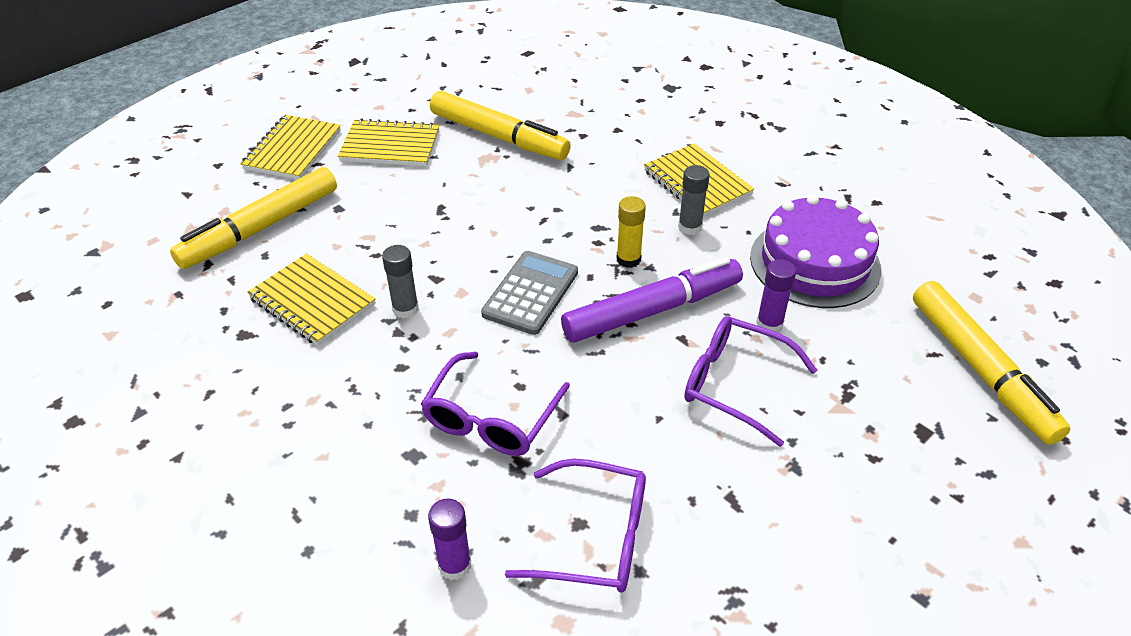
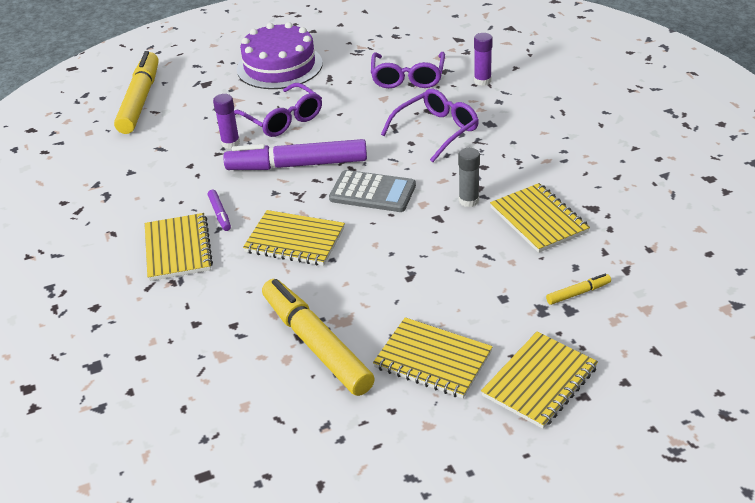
camera: 155 degrees left, 5 degrees down
(261, 228) = (578, 293): yellow marker -> yellow marker, size x0.42
(531, 293) = (372, 192): grey calculator -> grey calculator turned 120 degrees counterclockwise
(583, 217) = (295, 240): none -> yellow notebook
(595, 538) = (408, 78): purple glasses -> purple glasses turned 120 degrees counterclockwise
(628, 259) = (286, 200): yellow glue stick -> none
(690, 227) = (220, 214): grey glue stick -> purple marker
(814, 262) = (160, 171): purple cake -> purple cake (279, 66)

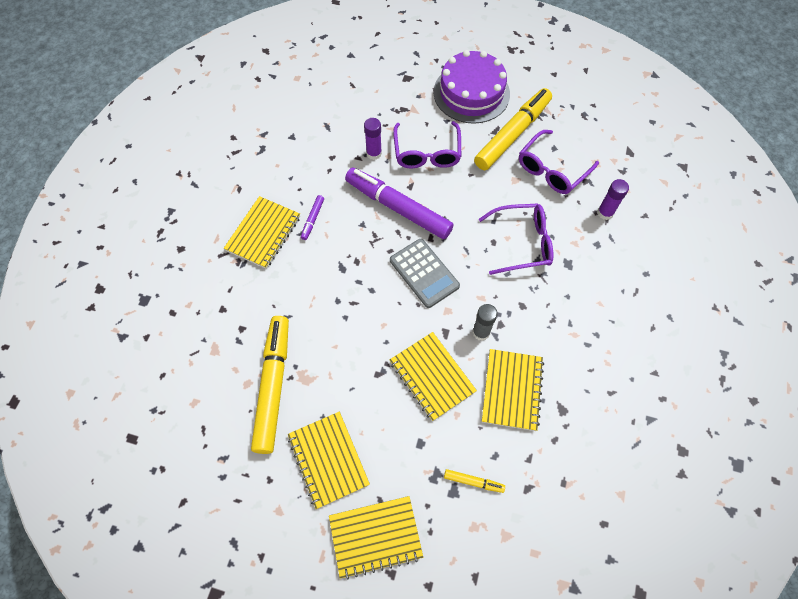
camera: 35 degrees right, 25 degrees up
(140, 100) = (352, 66): yellow marker -> yellow marker (512, 134)
(295, 240) = (337, 281): yellow notebook -> yellow notebook (432, 377)

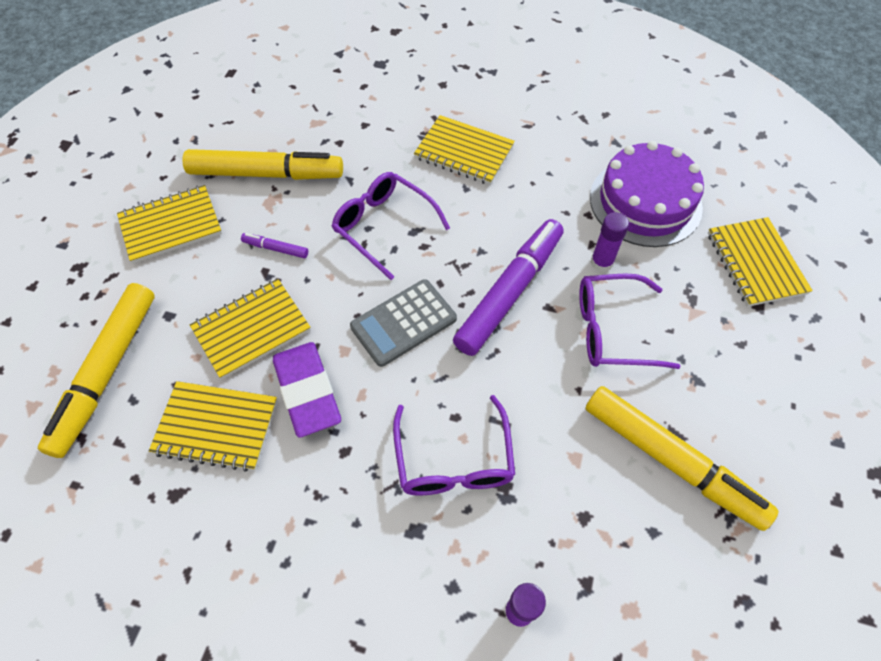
camera: 90 degrees right, 5 degrees down
(313, 219) = (486, 198): purple marker -> purple marker (275, 249)
(375, 536) = (75, 271): yellow notebook -> yellow notebook (755, 263)
(471, 93) = (750, 399): purple cake -> purple cake (645, 202)
(473, 481) = (107, 372): yellow marker -> yellow marker, size x2.40
(481, 332) = (307, 391): grey glue stick -> purple eraser
(552, 170) = (604, 523): purple glasses -> purple glasses (383, 226)

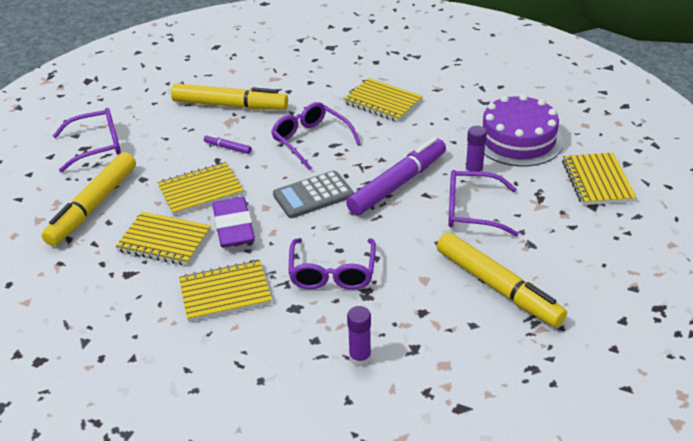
camera: 10 degrees right, 20 degrees down
(95, 261) = (97, 146): none -> purple glasses
(171, 226) = (154, 130): yellow notebook -> yellow notebook (225, 293)

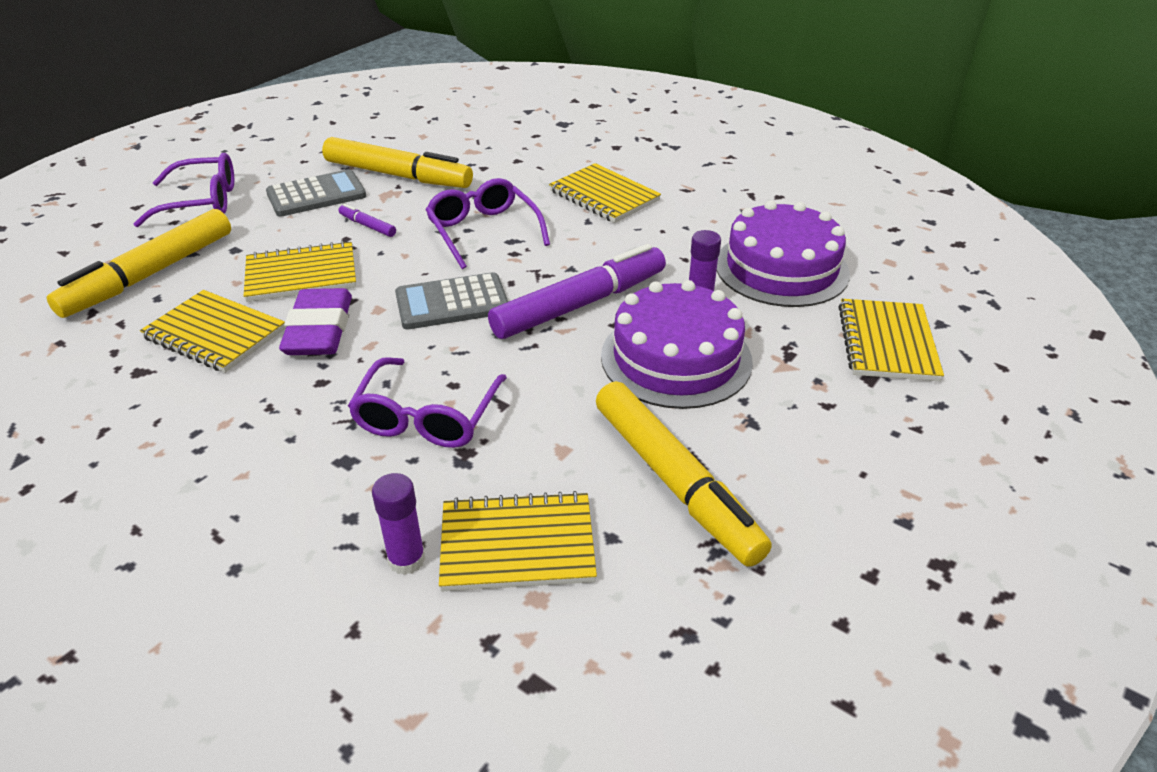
camera: 10 degrees right, 0 degrees up
(178, 129) = (316, 195): none -> grey calculator
(225, 293) = (257, 421): yellow notebook -> yellow notebook (517, 545)
(472, 211) = (676, 358): purple glasses -> purple cake

